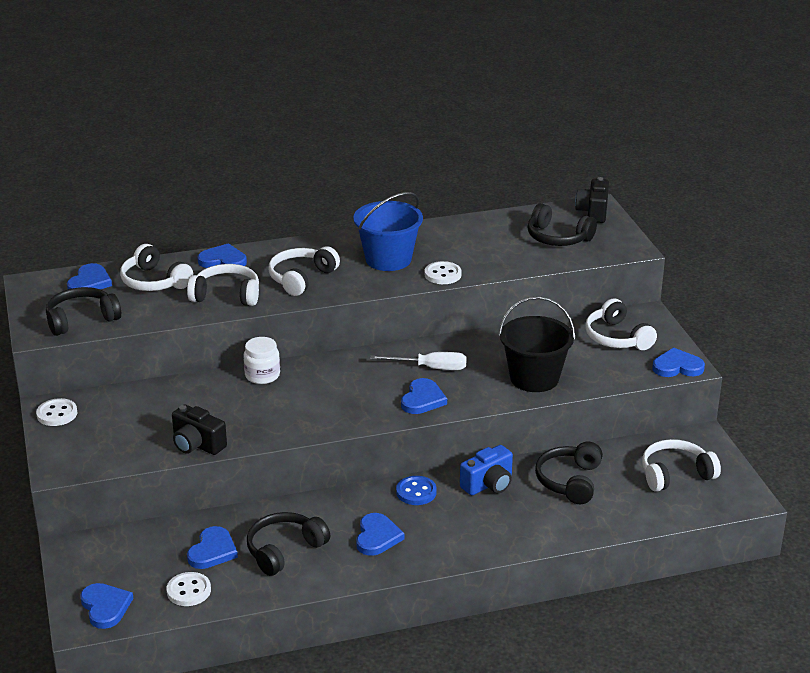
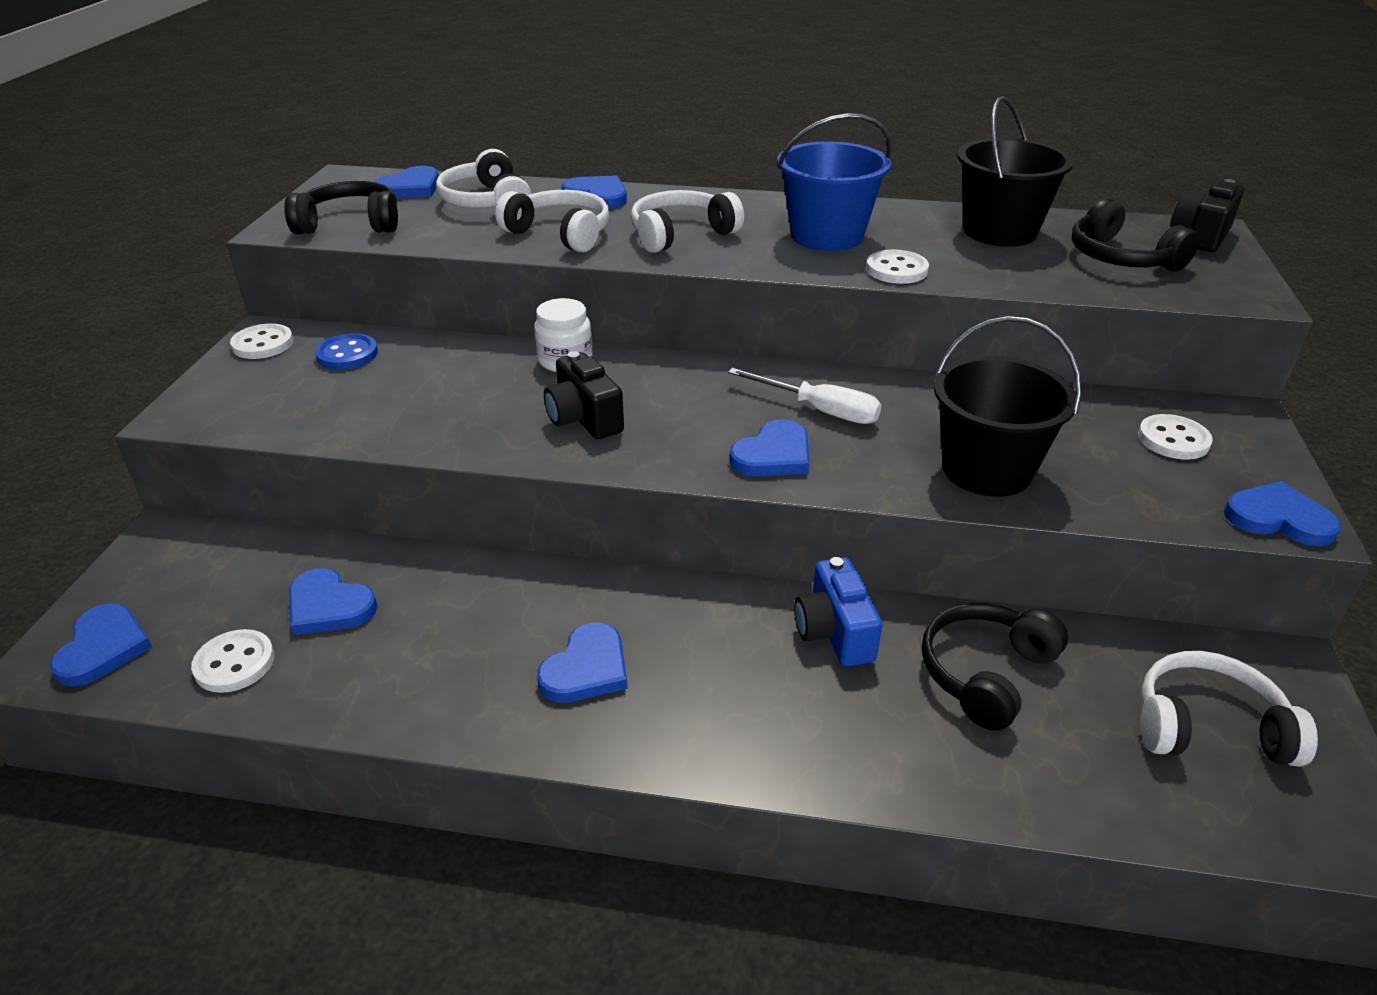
camera: 25 degrees right, 5 degrees up
(197, 444) = (386, 432): black camera -> black camera (584, 418)
(212, 551) = (329, 606): blue heart -> blue heart turned 75 degrees clockwise
(284, 550) = (428, 642): black headphones -> none
(416, 492) = (705, 608): blue button -> blue button (347, 354)
(484, 233) = (1000, 231): none -> black bucket
(488, 484) = (834, 632): blue camera -> blue camera turned 90 degrees clockwise
(617, 338) = (1173, 440): white headphones -> white button

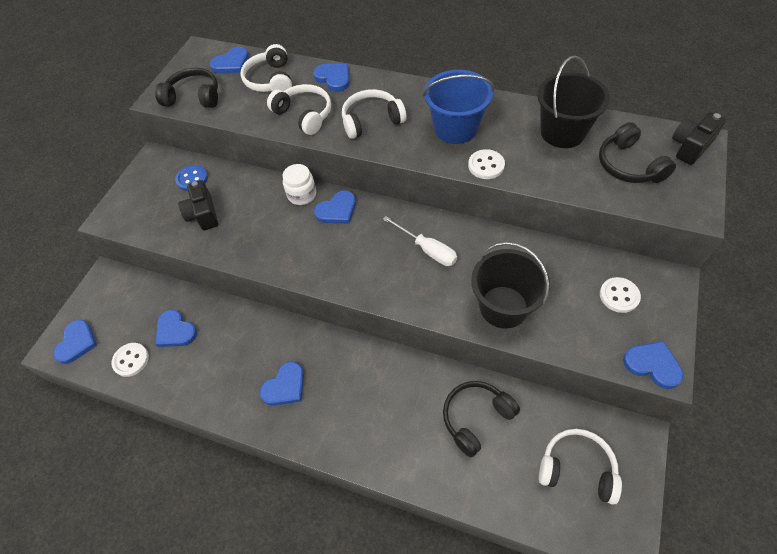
camera: 15 degrees right, 20 degrees up
(263, 344) = (152, 166): white button -> none
(584, 418) = (302, 242): black camera -> black camera (203, 214)
(773, 455) = (392, 282): blue heart -> blue heart (337, 210)
(834, 632) = (408, 381): blue camera -> none

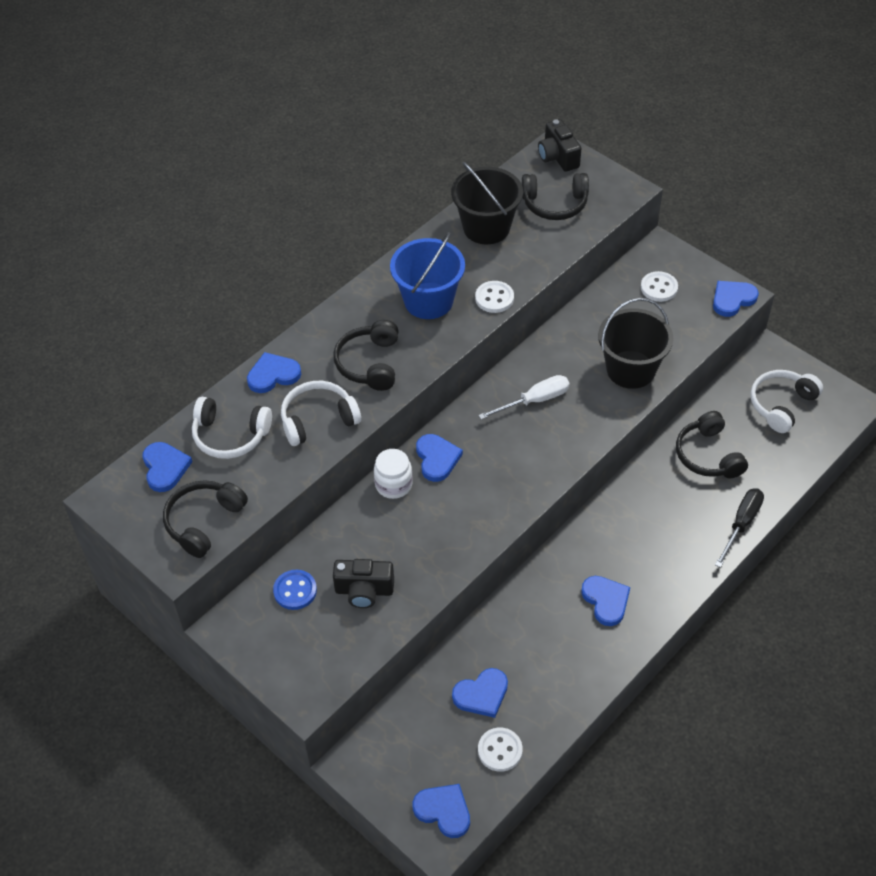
camera: 70 degrees left, 5 degrees down
(371, 120) = (369, 363): white headphones -> black headphones
(411, 474) = (741, 524): none -> black screwdriver

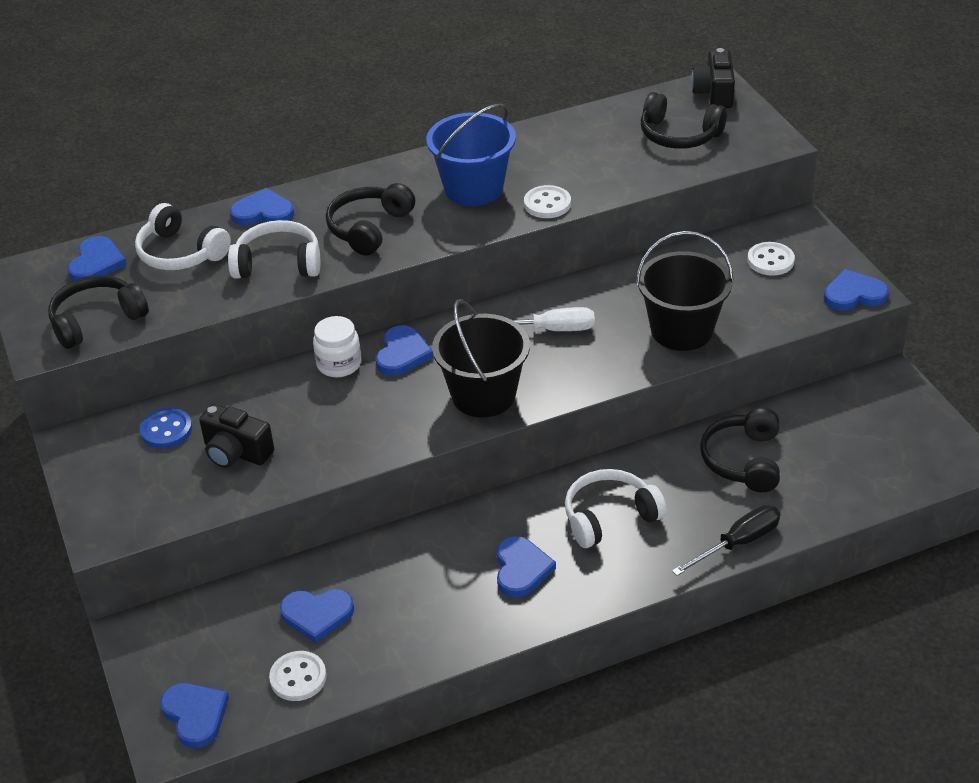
camera: 25 degrees right, 10 degrees down
(486, 227) = (586, 138): black bucket -> black bucket (483, 395)
(781, 405) = (870, 435): white headphones -> white headphones (609, 517)

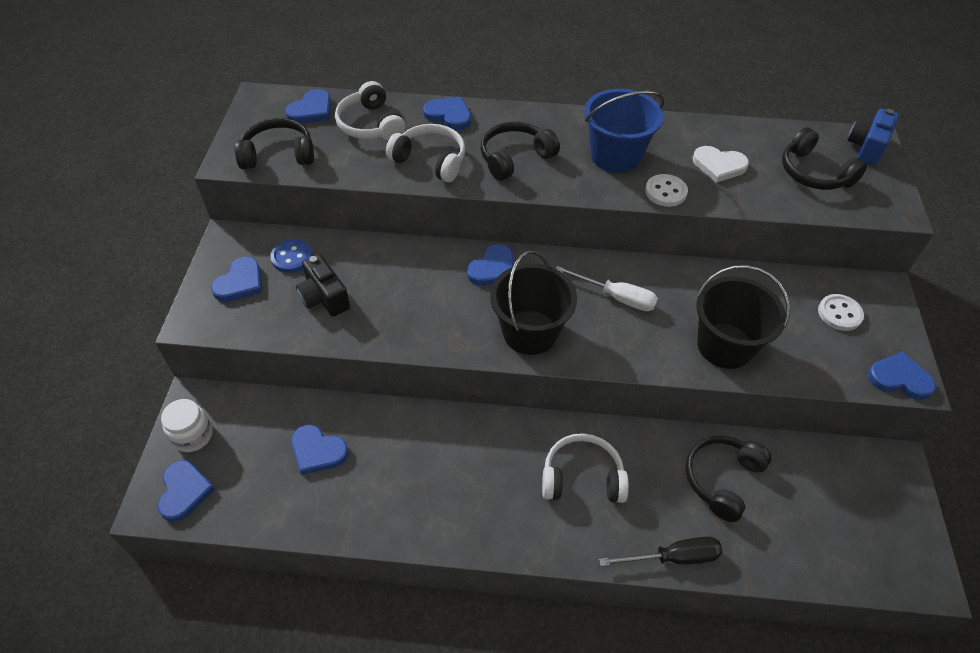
camera: 25 degrees right, 10 degrees up
(298, 678) = (270, 498): white button -> none
(339, 364) = (442, 257): white jar -> white jar (193, 435)
(521, 569) = (486, 490): blue heart -> blue heart (240, 282)
(583, 161) = (719, 166): none -> white heart
(714, 93) = (866, 147): black camera -> blue camera

